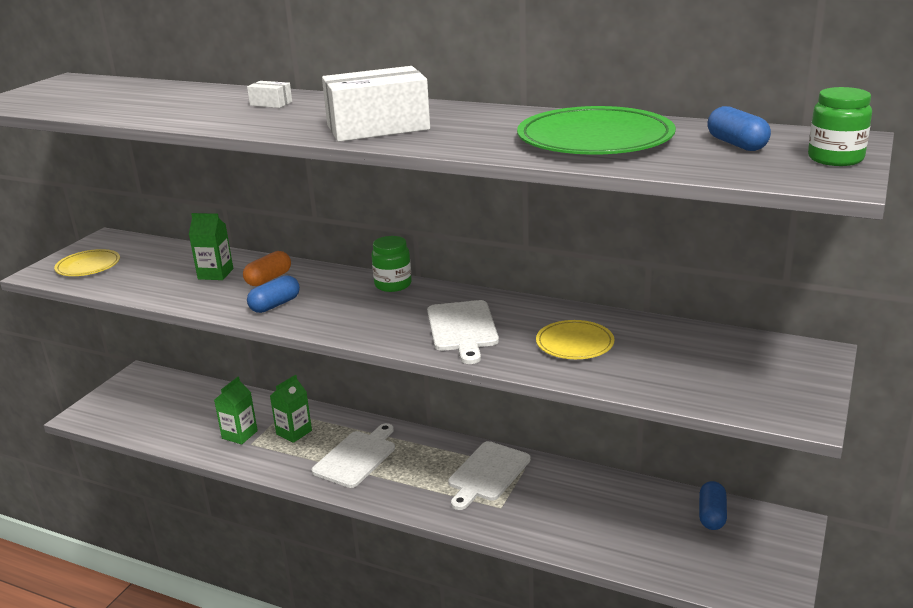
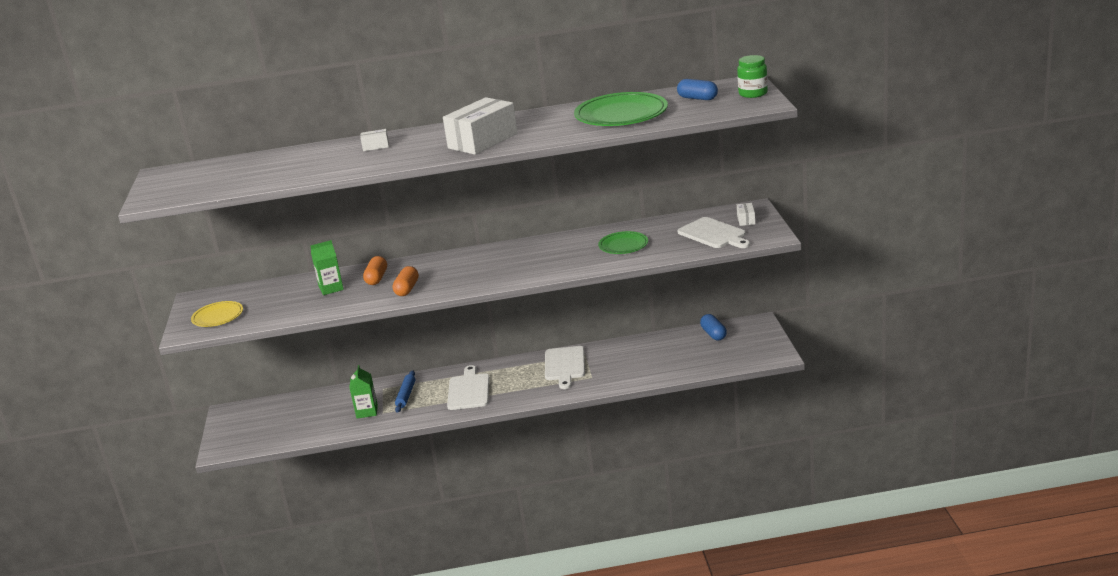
camera: 30 degrees left, 0 degrees up
(275, 305) = (407, 289): blue capsule -> orange capsule
(294, 432) = (406, 395): green carton -> blue rolling pin
(393, 284) = (470, 254): green jar -> none
(462, 328) = (549, 260): white cutting board -> white cutting board (713, 234)
(574, 343) = (623, 245): yellow plate -> green plate
(787, 370) = (746, 220): none -> white box

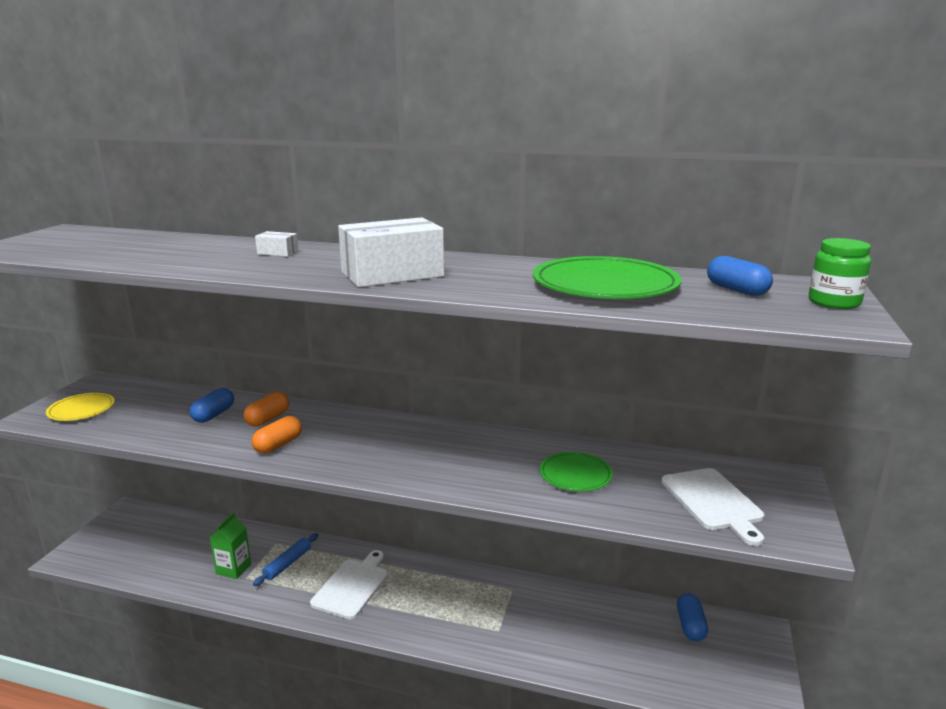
camera: 20 degrees right, 5 degrees down
(331, 288) = (214, 415): green carton -> blue capsule
(564, 365) = (479, 596): white cutting board -> none
(746, 220) = (774, 494): white box -> none

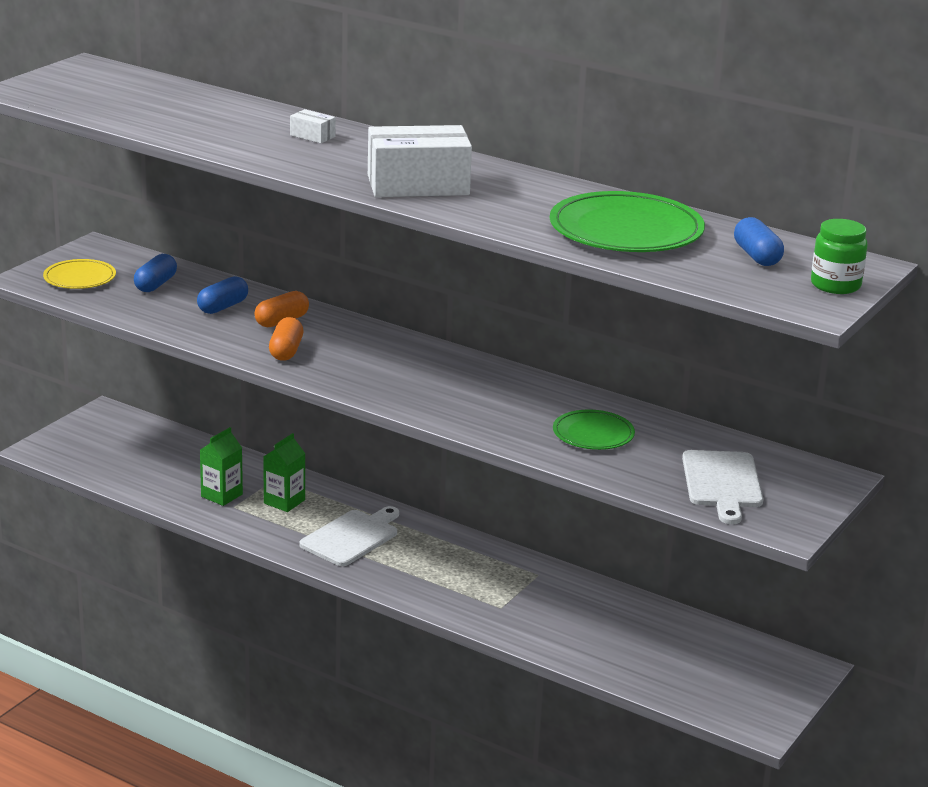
camera: 15 degrees right, 5 degrees up
(278, 445) = (286, 351): orange capsule -> orange capsule turned 45 degrees counterclockwise
(287, 564) = (284, 502): blue rolling pin -> green carton
(690, 626) = (728, 646): blue capsule -> blue capsule (155, 284)

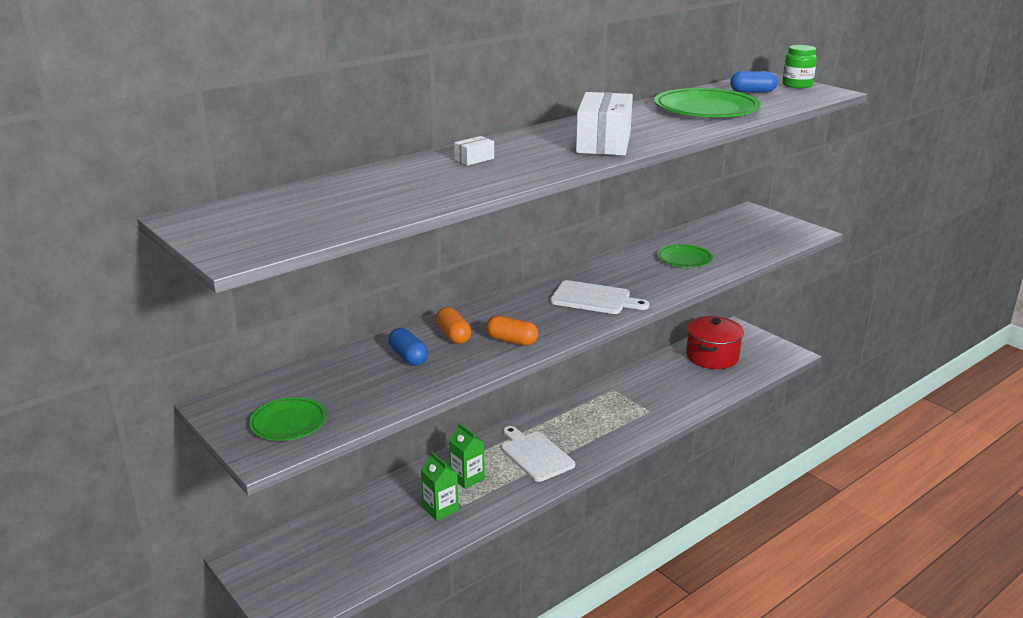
camera: 70 degrees left, 0 degrees up
(79, 278) = (288, 422): yellow plate -> green plate
(155, 284) = (336, 383): blue capsule -> none
(693, 650) = (712, 356): none -> red pot
(722, 483) = (754, 237): white cutting board -> white cutting board (594, 299)

